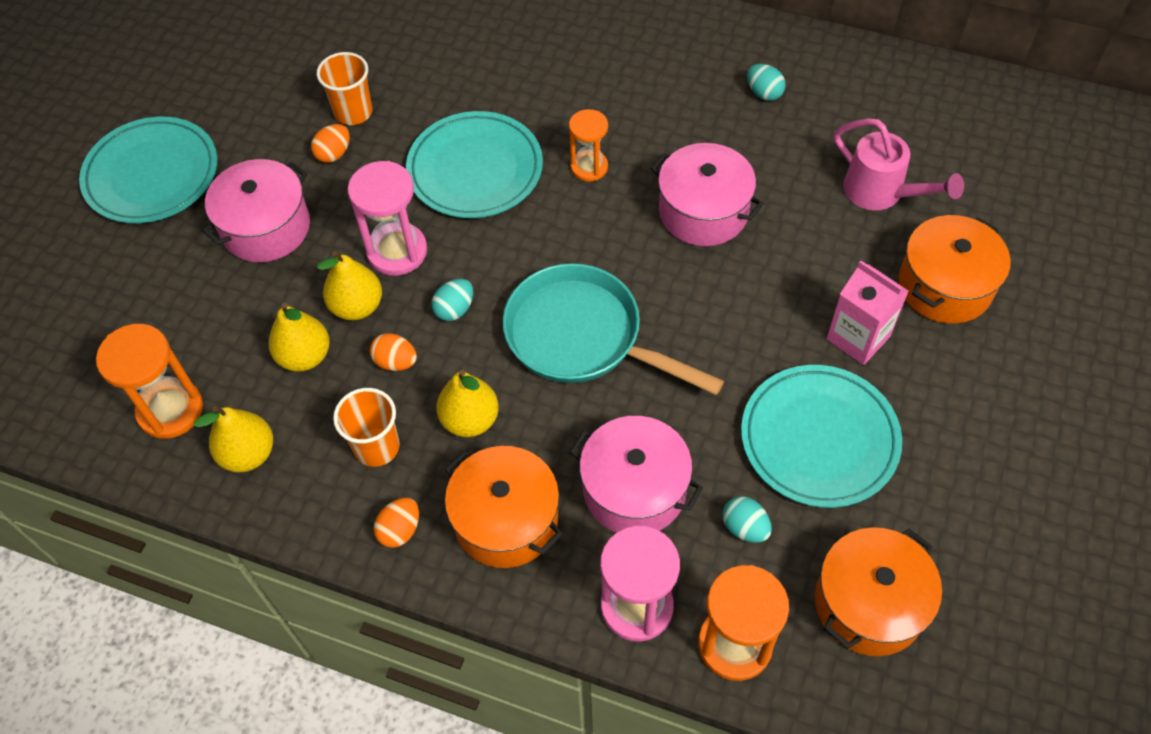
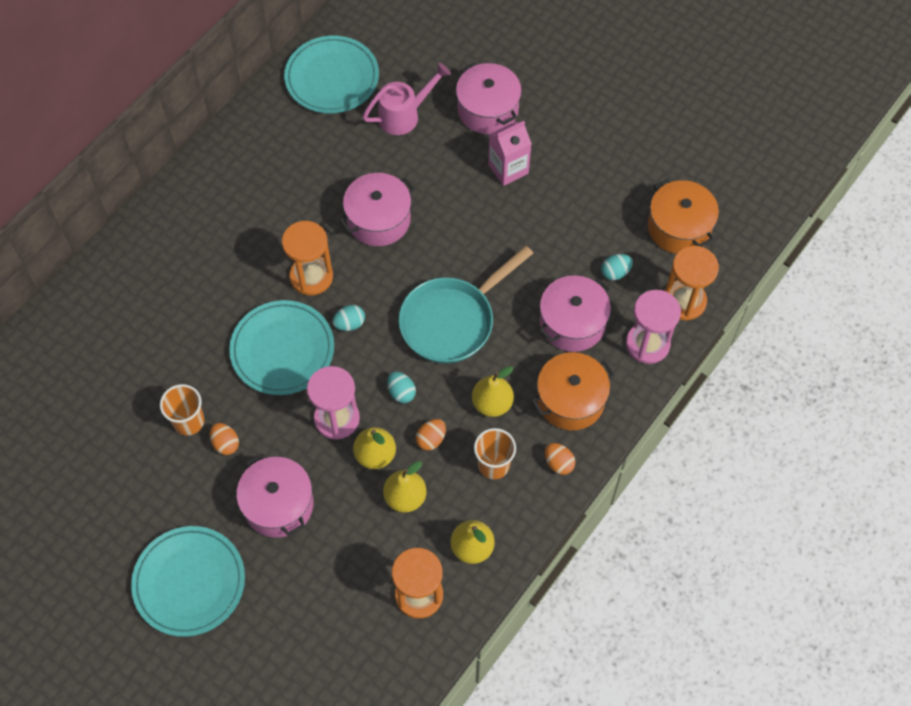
camera: 75 degrees left, 5 degrees up
(589, 167) = (311, 276): orange hourglass -> orange hourglass, size x1.55
(764, 93) = (291, 150): turquoise egg -> turquoise egg (349, 324)
(819, 439) = (570, 214): turquoise plate -> turquoise plate (332, 78)
(945, 286) = (488, 109): orange pot -> pink pot

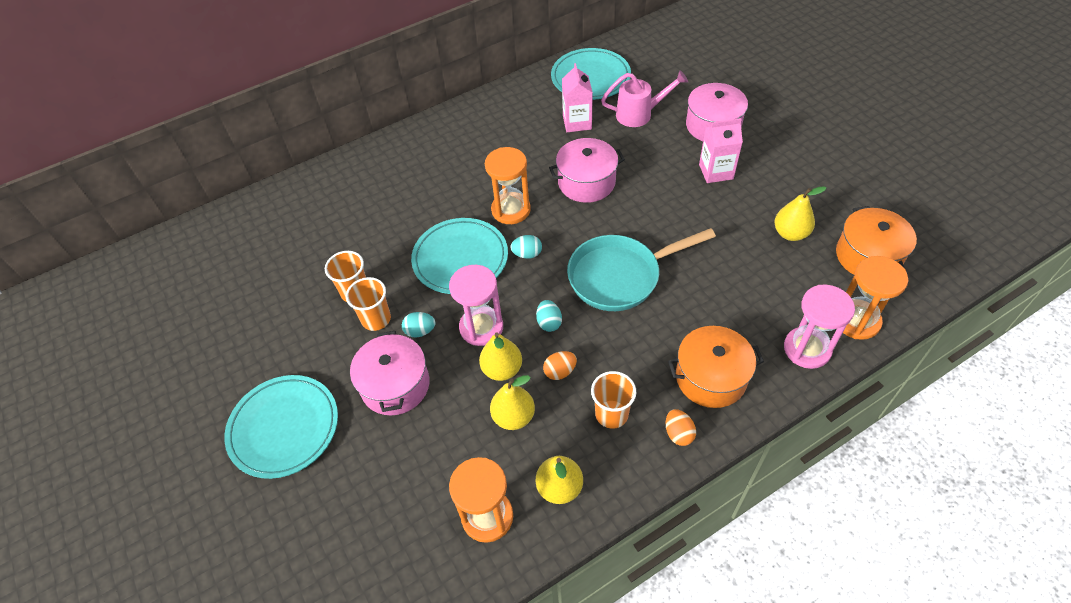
camera: 25 degrees right, 10 degrees down
(225, 443) = (376, 319): orange egg -> orange cup
(339, 144) = (577, 122): none -> pink carton
(492, 403) = (631, 357): yellow pear -> yellow pear (790, 233)
(572, 323) = (735, 309): pink pot -> none
(615, 272) = (792, 277): turquoise egg -> turquoise egg (420, 331)

